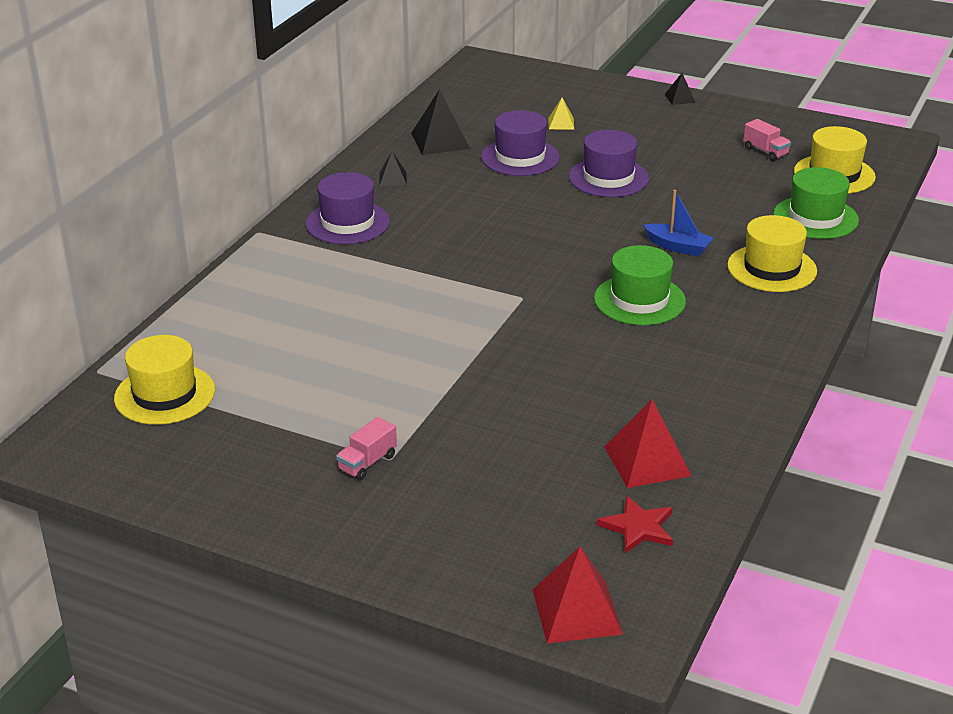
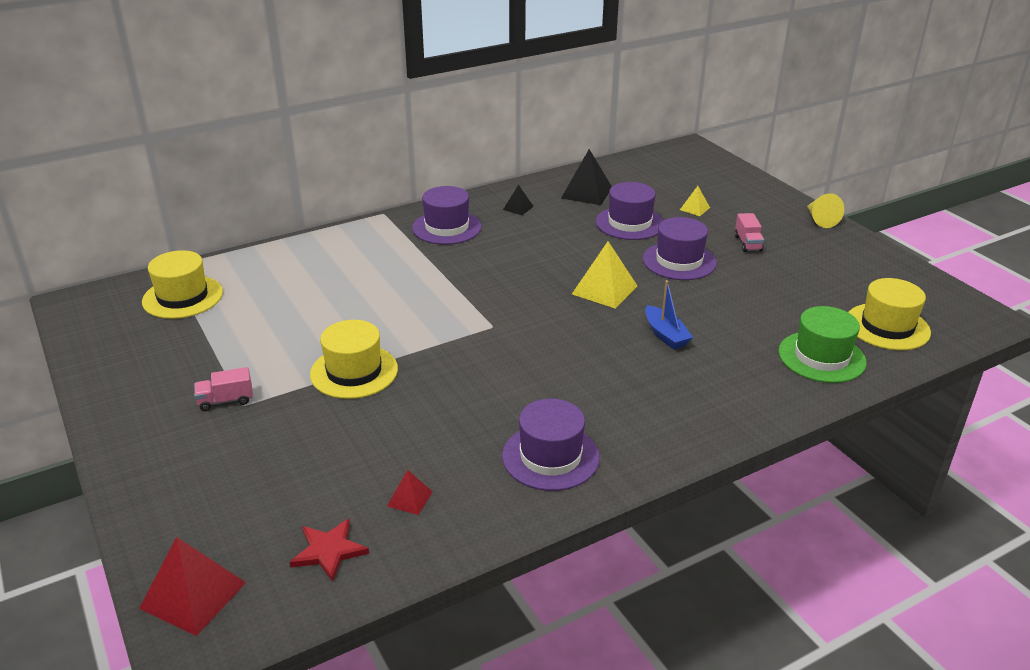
camera: 35 degrees right, 0 degrees up
(577, 227) = (604, 290): none -> yellow pyramid
(639, 300) = (578, 365): green hat -> none
(647, 461) = (409, 499): red pyramid -> red pyramid, size x0.53
(680, 98) = (820, 219): black pyramid -> yellow cone
(712, 380) = (550, 456): none -> purple hat
(765, 152) = (844, 286): pink truck -> pink truck (747, 243)
(771, 268) = (724, 384): yellow hat -> yellow hat (354, 371)

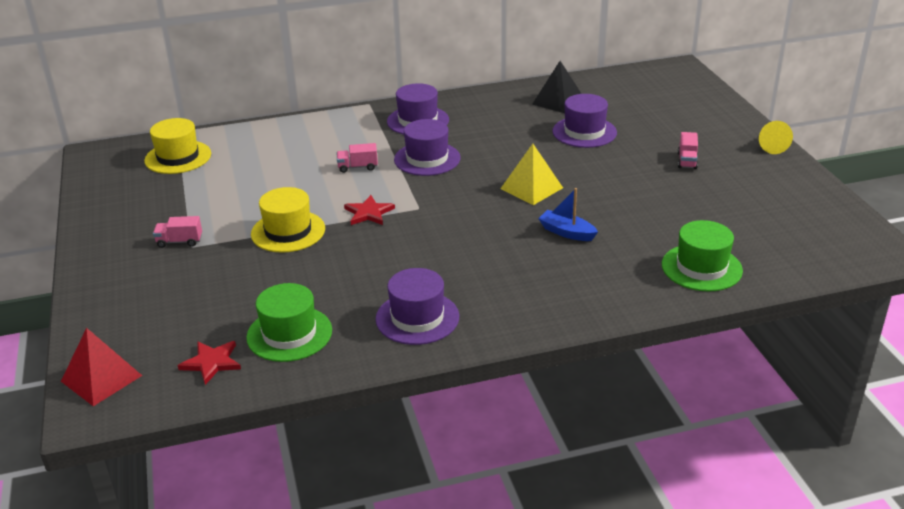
camera: 15 degrees right, 0 degrees up
(402, 286) = (358, 167): none -> pink truck
(409, 499) = (289, 334): red pyramid -> green hat
(439, 338) = (369, 213): none -> red star
(518, 208) = (489, 109): black pyramid -> none
(665, 335) = (566, 232): blue boat -> blue boat turned 135 degrees clockwise
(679, 261) = (613, 170): purple hat -> purple hat (427, 159)
(694, 208) = (653, 124): yellow pyramid -> none
(887, 327) = (781, 249): yellow hat -> none

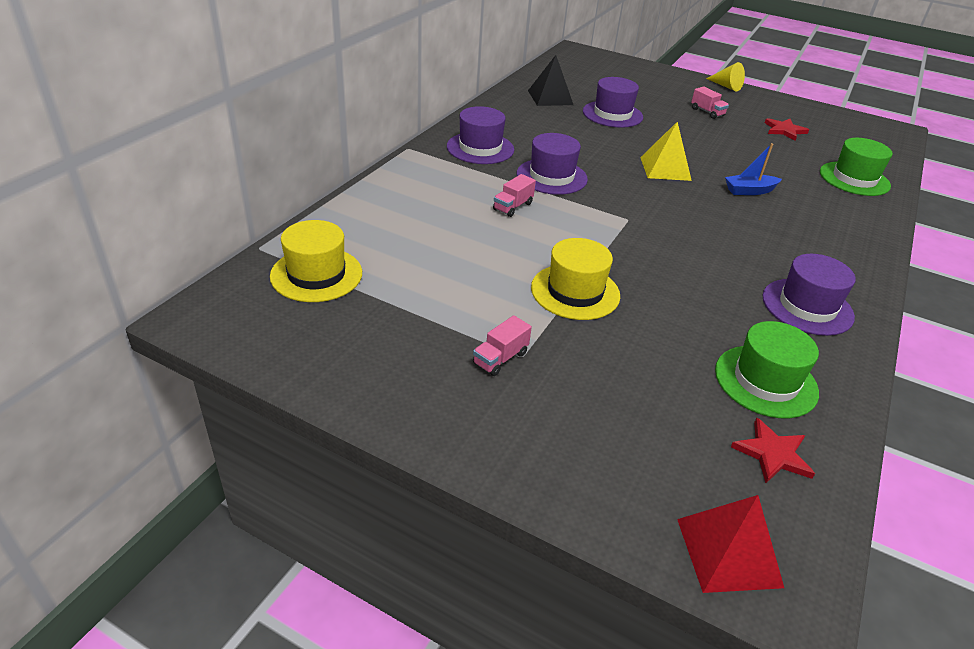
camera: 50 degrees left, 5 degrees up
(369, 213) = (602, 241): red star -> red star (784, 130)

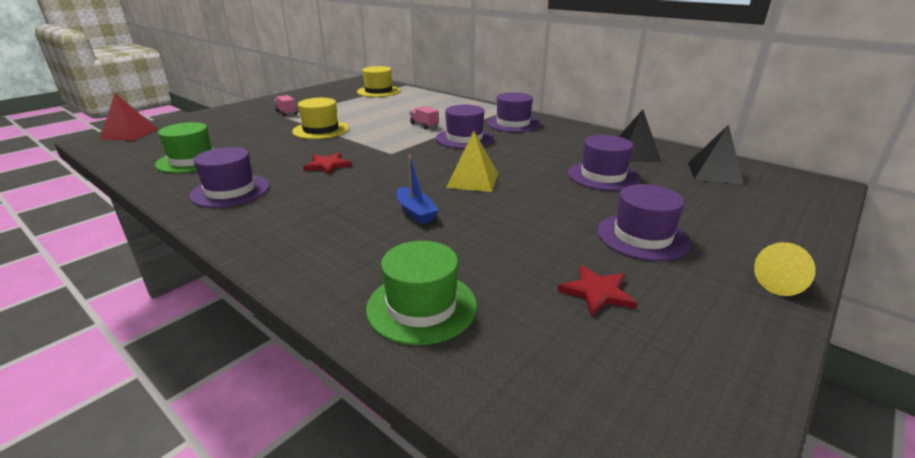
camera: 105 degrees right, 10 degrees down
(576, 76) = (714, 173): none -> black pyramid
(707, 112) = (642, 236): pink truck -> purple hat
(749, 191) = (415, 212): blue boat -> blue boat turned 150 degrees clockwise
(772, 453) = (150, 151): red star -> red star (327, 165)

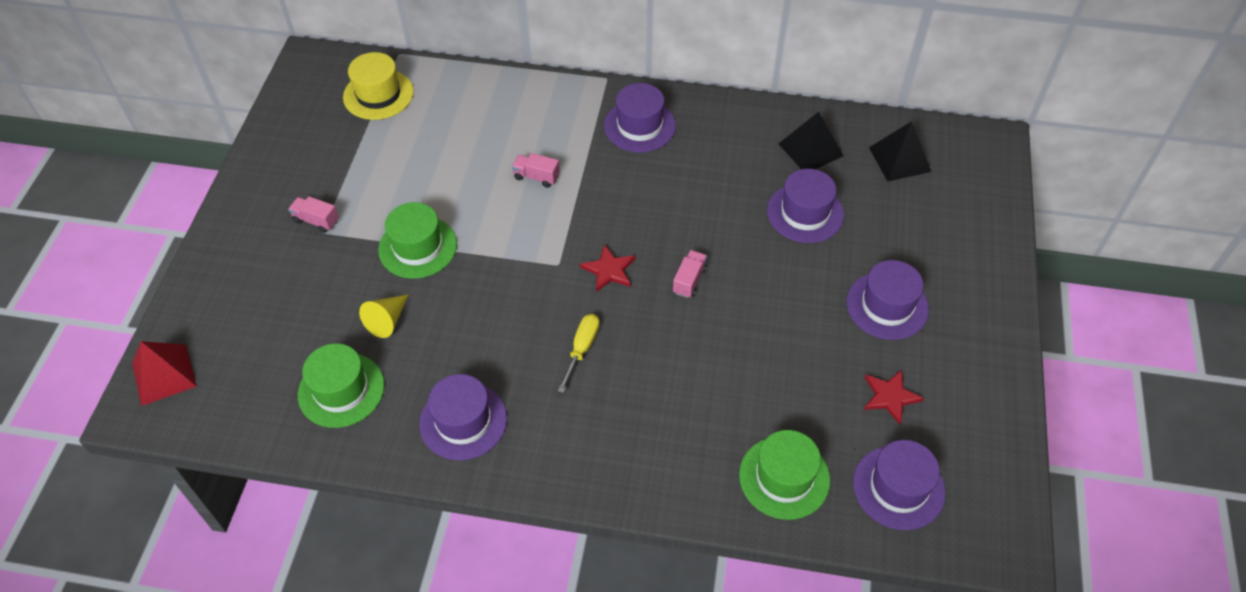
camera: 30 degrees left, 25 degrees up
(321, 130) = (418, 247): yellow hat -> green hat
(327, 165) = (513, 324): red star -> red star (609, 270)
(354, 186) = (582, 348): none -> yellow screwdriver
(415, 212) = (681, 363): blue boat -> none
(464, 138) = (612, 191): purple hat -> purple hat (898, 487)
(473, 180) = (689, 280): yellow pyramid -> pink truck
(784, 283) = (1003, 320): yellow cone -> yellow cone (387, 320)

